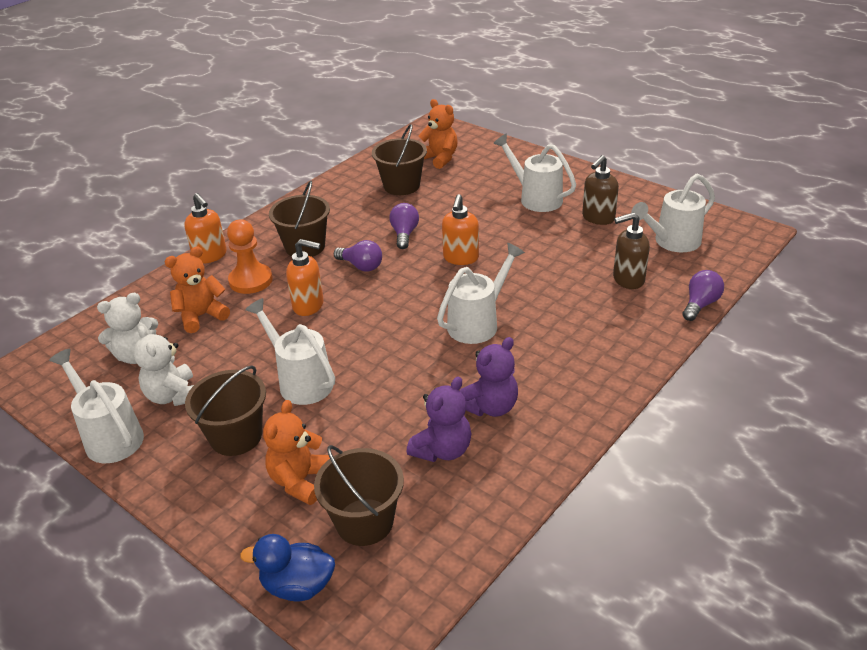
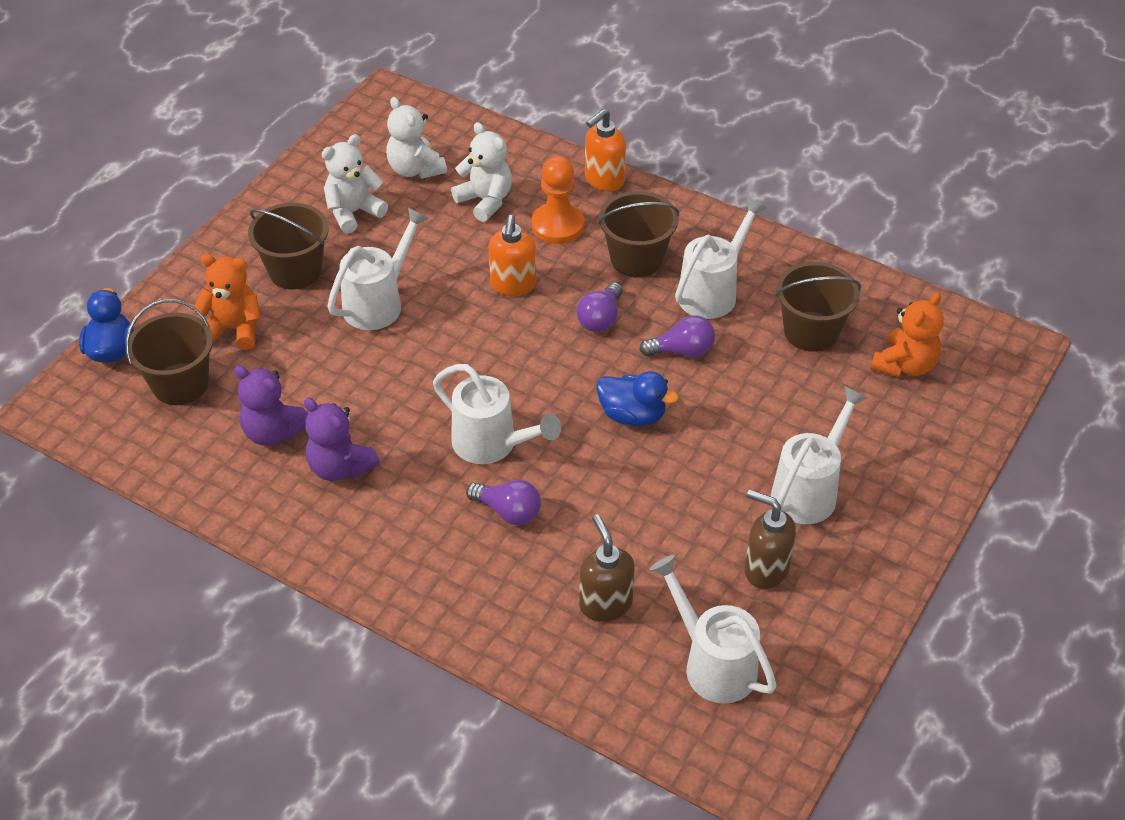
camera: 80 degrees right, 10 degrees up
(110, 436) = (296, 184): white watering can -> white watering can (713, 292)
(201, 316) = (485, 201): orange teddy bear -> white teddy bear
(460, 258) = (632, 415): orange soap dispenser -> blue duck
(700, 304) = (554, 688): purple light bulb -> purple light bulb (508, 511)

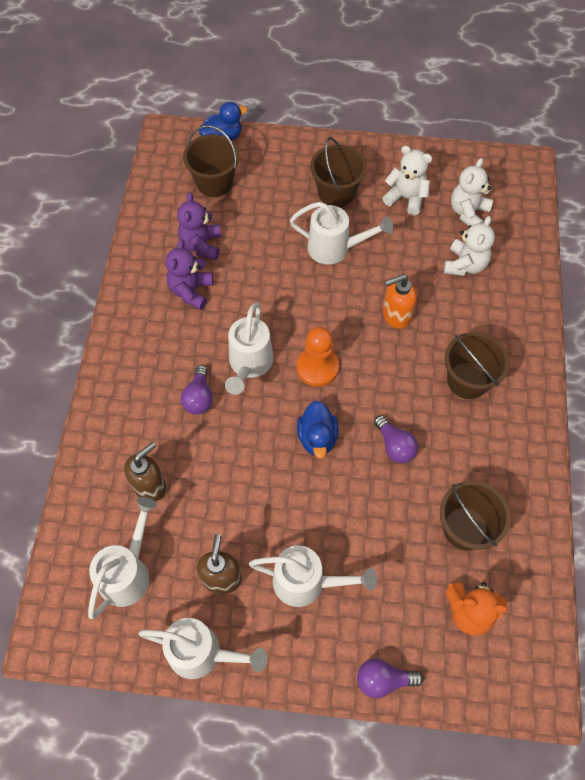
camera: 65 degrees right, 15 degrees up
(234, 329) = (271, 186): orange teddy bear -> none
(557, 225) = (469, 318): orange pawn -> orange pawn (317, 367)
(600, 318) = (396, 381): purple light bulb -> purple light bulb (383, 680)
(603, 180) = (534, 327): orange soap dispenser -> none
(713, 292) = (465, 444): white watering can -> white watering can (202, 653)

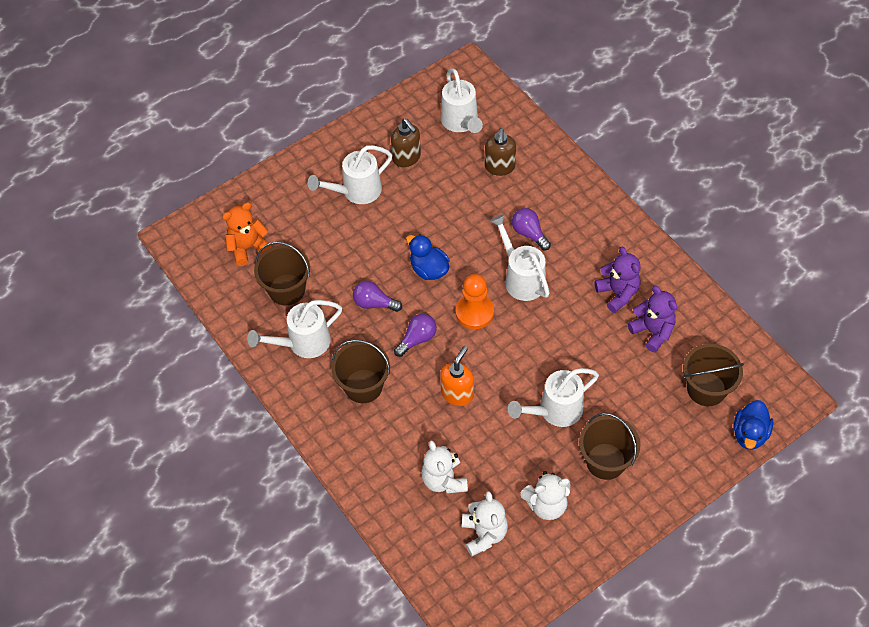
camera: 140 degrees right, 5 degrees down
(202, 653) = (380, 121): white watering can -> white watering can (303, 343)
(383, 680) = (270, 181): purple light bulb -> purple light bulb (417, 339)

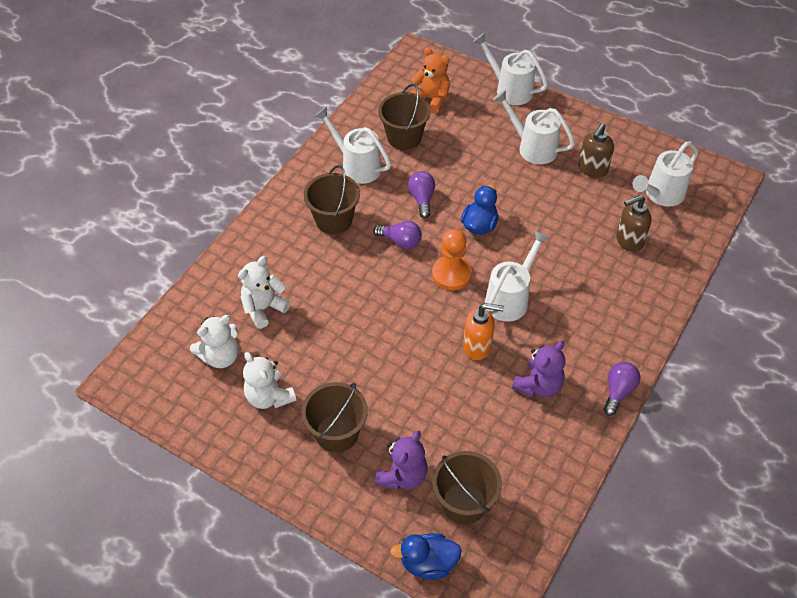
camera: 65 degrees right, 5 degrees down
(457, 393) = (357, 289): orange soap dispenser -> orange soap dispenser (478, 346)
(529, 233) = (566, 288): purple light bulb -> purple light bulb (618, 392)
(555, 411) = (374, 372): white watering can -> white watering can (509, 89)
(652, 331) = (509, 431): purple teddy bear -> purple teddy bear (402, 476)

